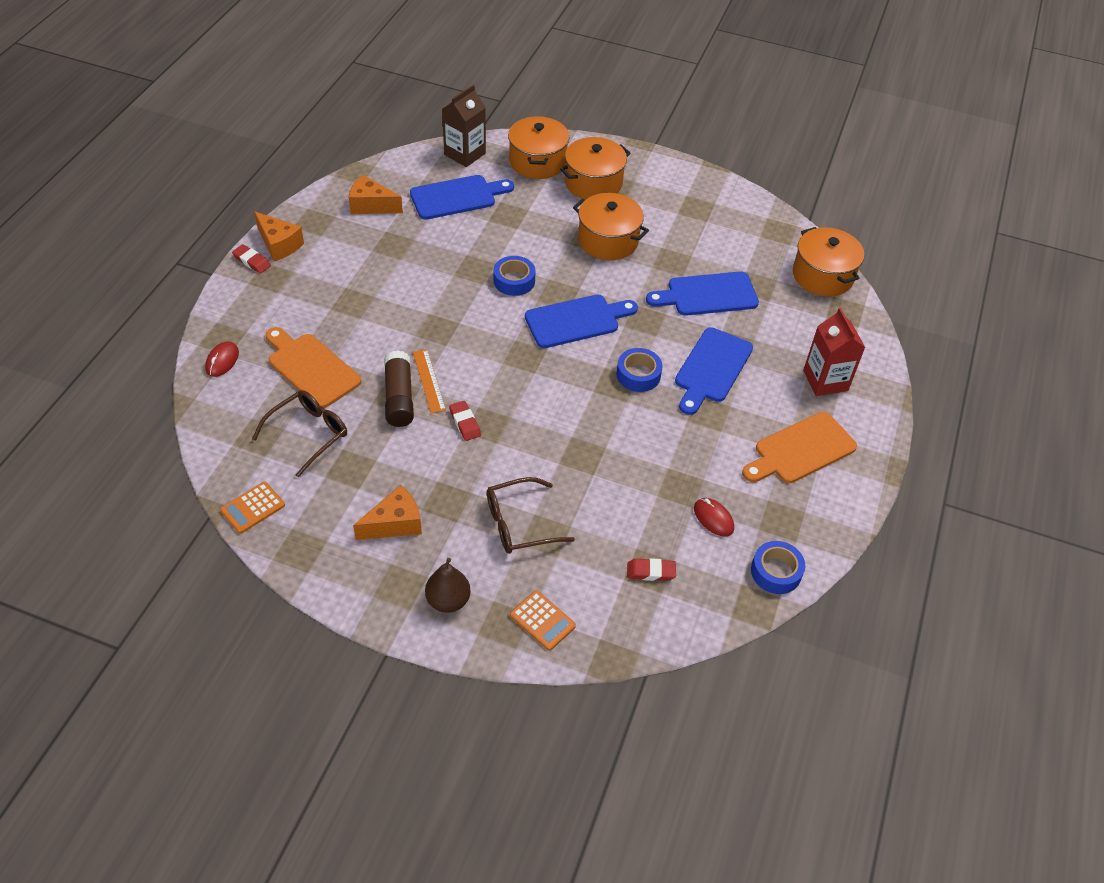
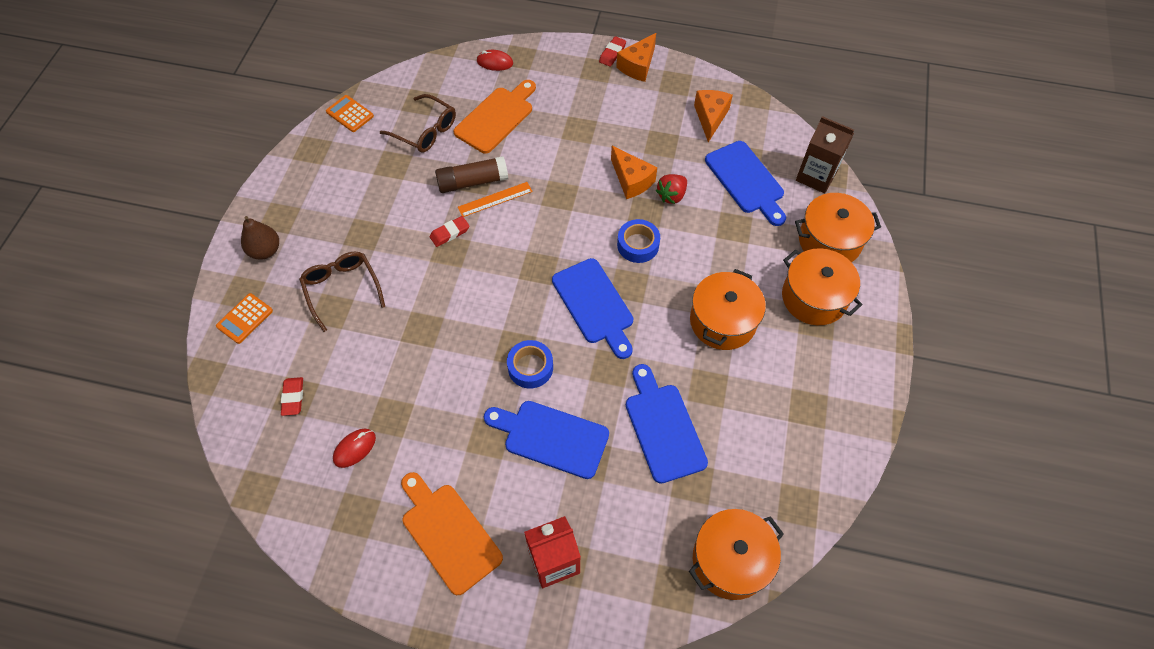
camera: 85 degrees right, 10 degrees up
(395, 523) = (339, 203): orange cheese -> orange cheese (631, 180)
(461, 248) = (671, 195): none -> red strawberry
(776, 572) = (293, 509): blue tape -> none

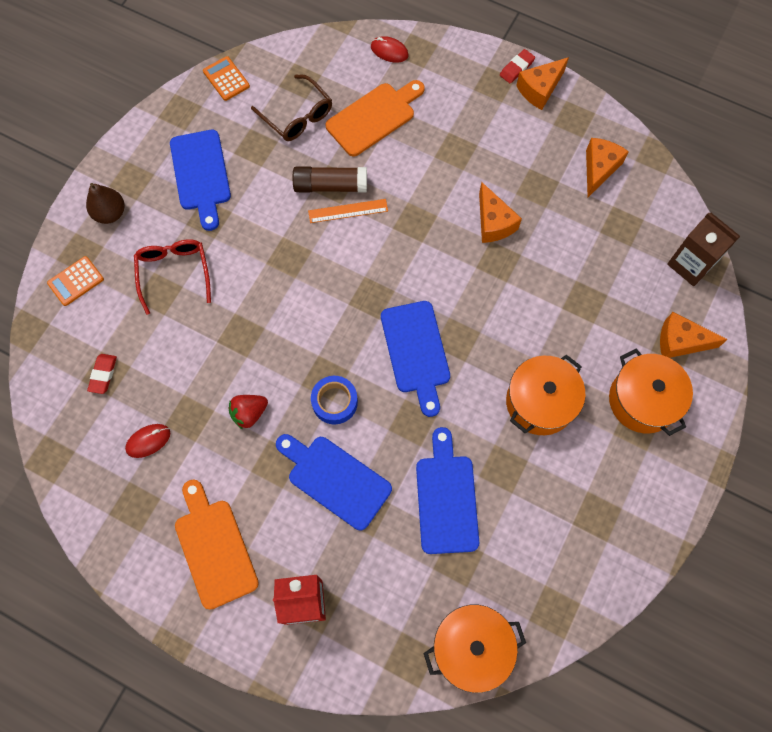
camera: 15 degrees right, 10 degrees up
(342, 289) = (174, 273): brown glasses -> red glasses
(450, 233) = (293, 238): red eraser -> none
(638, 245) = (478, 297): blue tape -> none
(671, 195) = (530, 250): red strawberry -> red strawberry (249, 413)
(746, 180) = (614, 251): blue cutting board -> blue cutting board (201, 174)
(829, 241) = (680, 342): orange pot -> orange cheese

